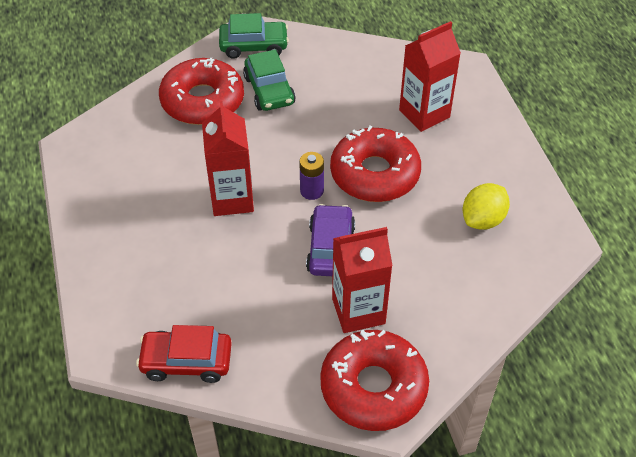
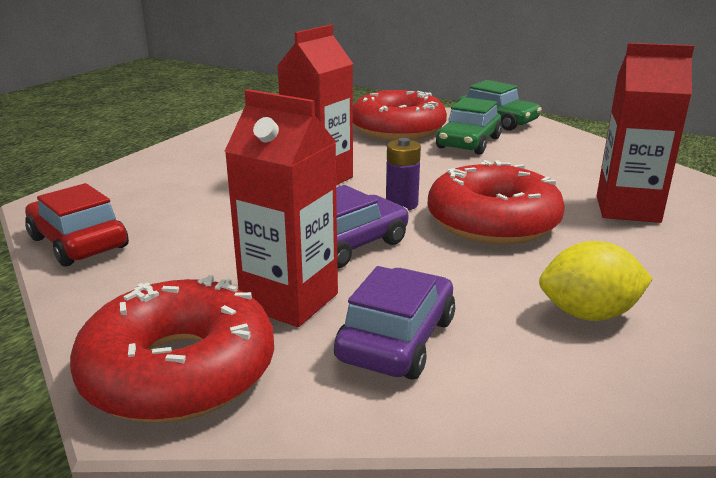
camera: 45 degrees right, 25 degrees down
(431, 297) = (397, 339): none -> purple car

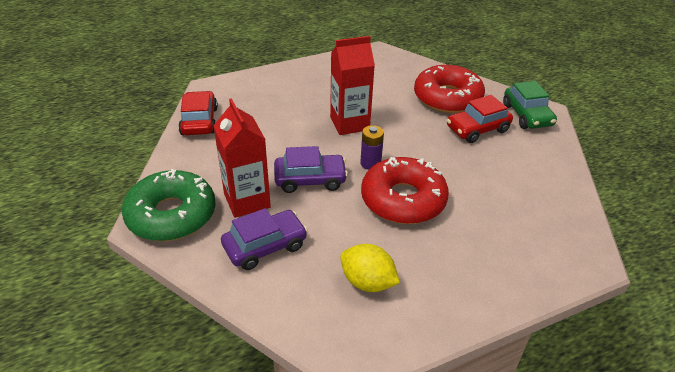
camera: 35 degrees right, 15 degrees up
(179, 371) = (171, 215): red donut -> green donut
(468, 143) = (477, 129): green car -> red car
(627, 209) = (499, 230): red carton -> none

